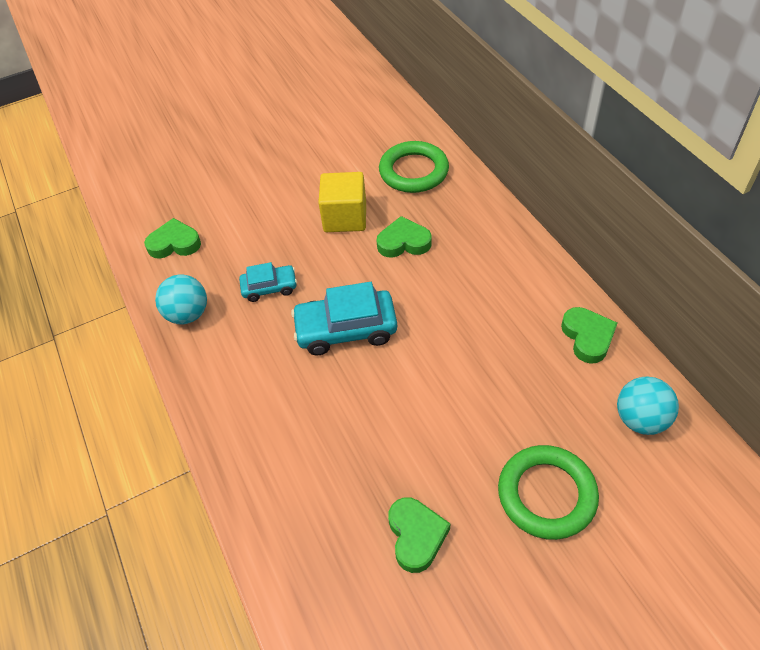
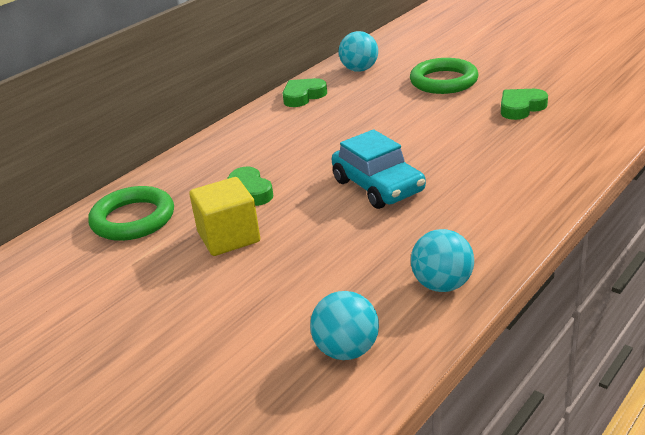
camera: 115 degrees left, 20 degrees down
(174, 243) = (347, 350): green heart -> turquoise ball
(269, 287) = (362, 246): turquoise car -> none

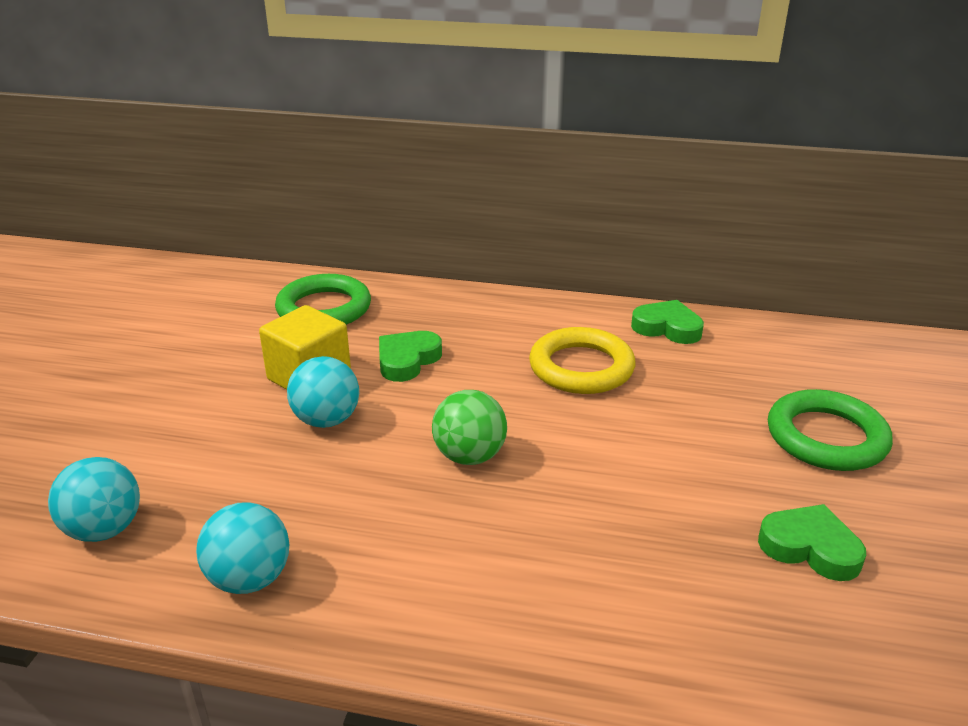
camera: 60 degrees right, 0 degrees up
(318, 132) = (581, 367): none -> yellow ring
(359, 70) = (786, 349): turquoise ball -> turquoise ball (326, 420)
(378, 186) = (469, 456): turquoise car -> green ball

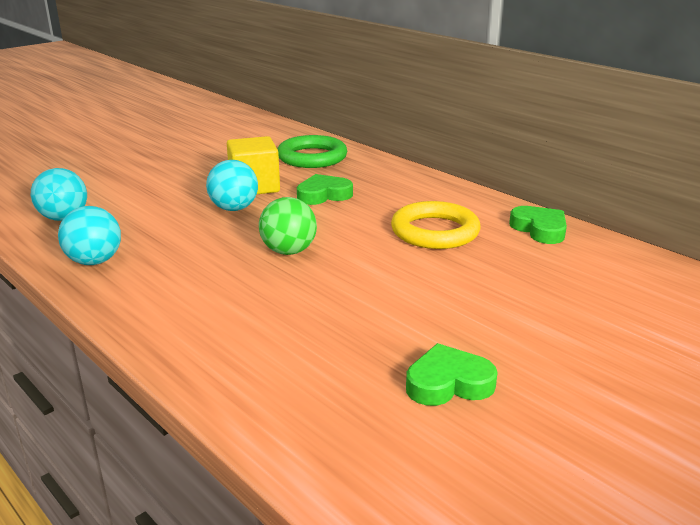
camera: 35 degrees right, 5 degrees down
(810, 548) = (448, 383): green heart -> green heart turned 75 degrees counterclockwise
(826, 437) = (572, 331): green ring -> none

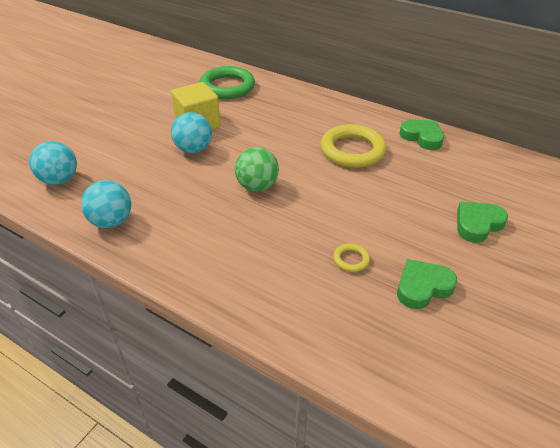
camera: 15 degrees left, 15 degrees up
(323, 195) = (255, 125): green heart -> green heart (477, 224)
(365, 339) = (351, 259): none -> yellow ring

